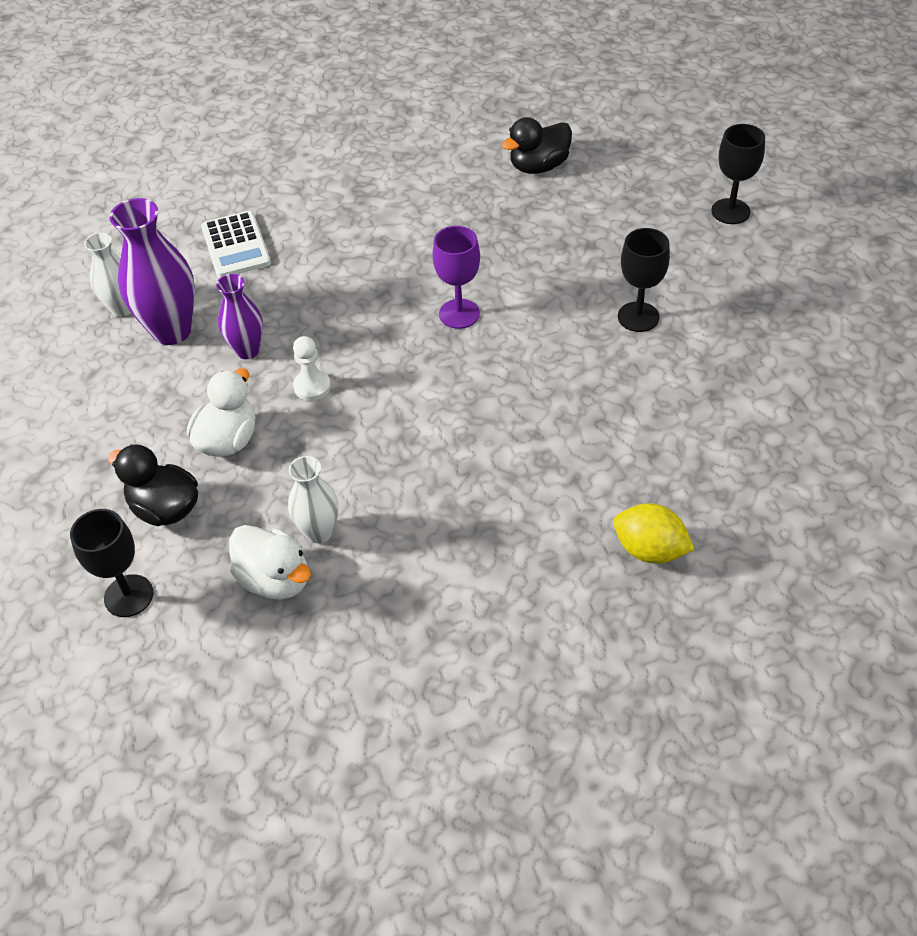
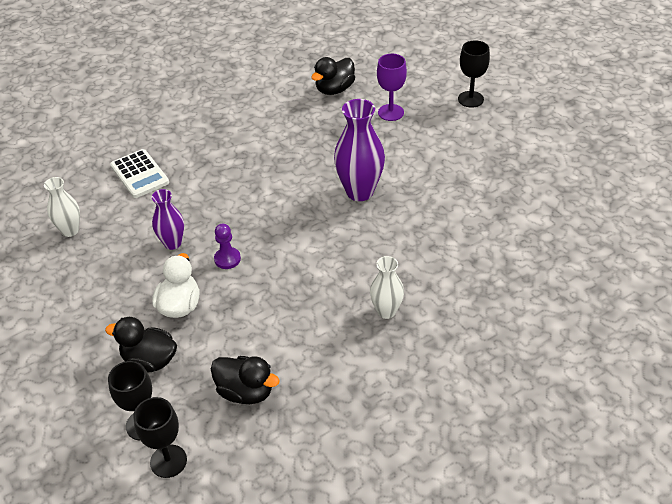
camera: 15 degrees left, 5 degrees down
(172, 331) = (112, 239): purple vase -> purple vase (360, 192)
(275, 579) = (245, 392): white duck -> black duck
(312, 386) = (227, 259): white pawn -> purple pawn
(319, 532) = (266, 354): white vase -> white vase (386, 311)
(459, 314) = (313, 194): purple goblet -> purple goblet (391, 112)
(638, 317) = (434, 175): black goblet -> black goblet (168, 461)
(649, 550) = (491, 322): yellow lemon -> none

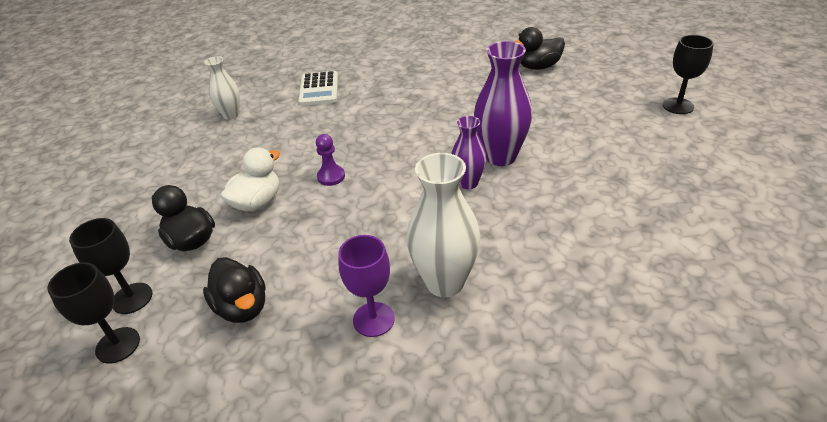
camera: 30 degrees right, 5 degrees down
(172, 243) = (297, 149): purple vase -> purple vase (468, 183)
(386, 311) = (445, 282): white vase -> white vase, size x1.67
(391, 112) = (581, 97): purple goblet -> purple goblet (373, 319)

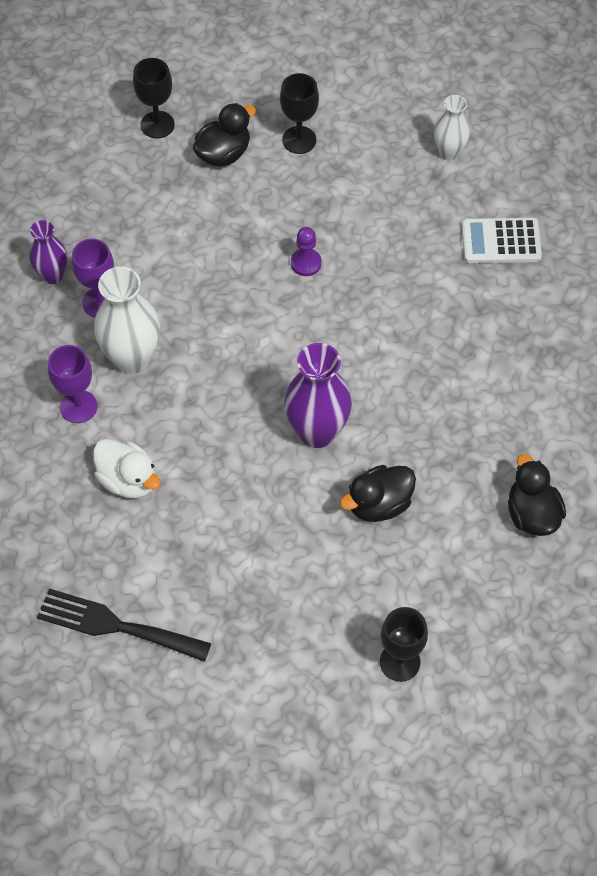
camera: 90 degrees right, 20 degrees up
(118, 345) = (108, 127): black goblet -> black goblet (299, 140)
(242, 307) = (132, 206): black duck -> black duck (379, 504)
(257, 202) = (272, 200): white duck -> white duck (128, 480)
(468, 183) = (273, 393): purple vase -> purple vase (52, 275)
(514, 321) = (78, 406): none -> purple goblet
(751, 257) = (116, 626): none -> black fork

